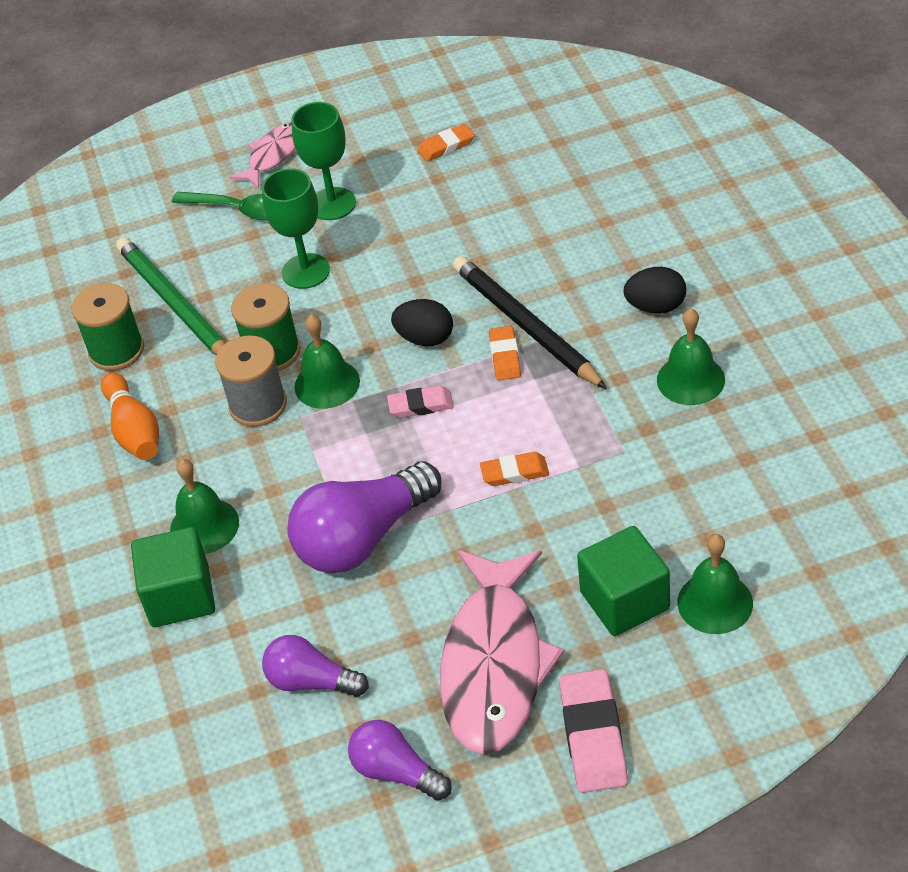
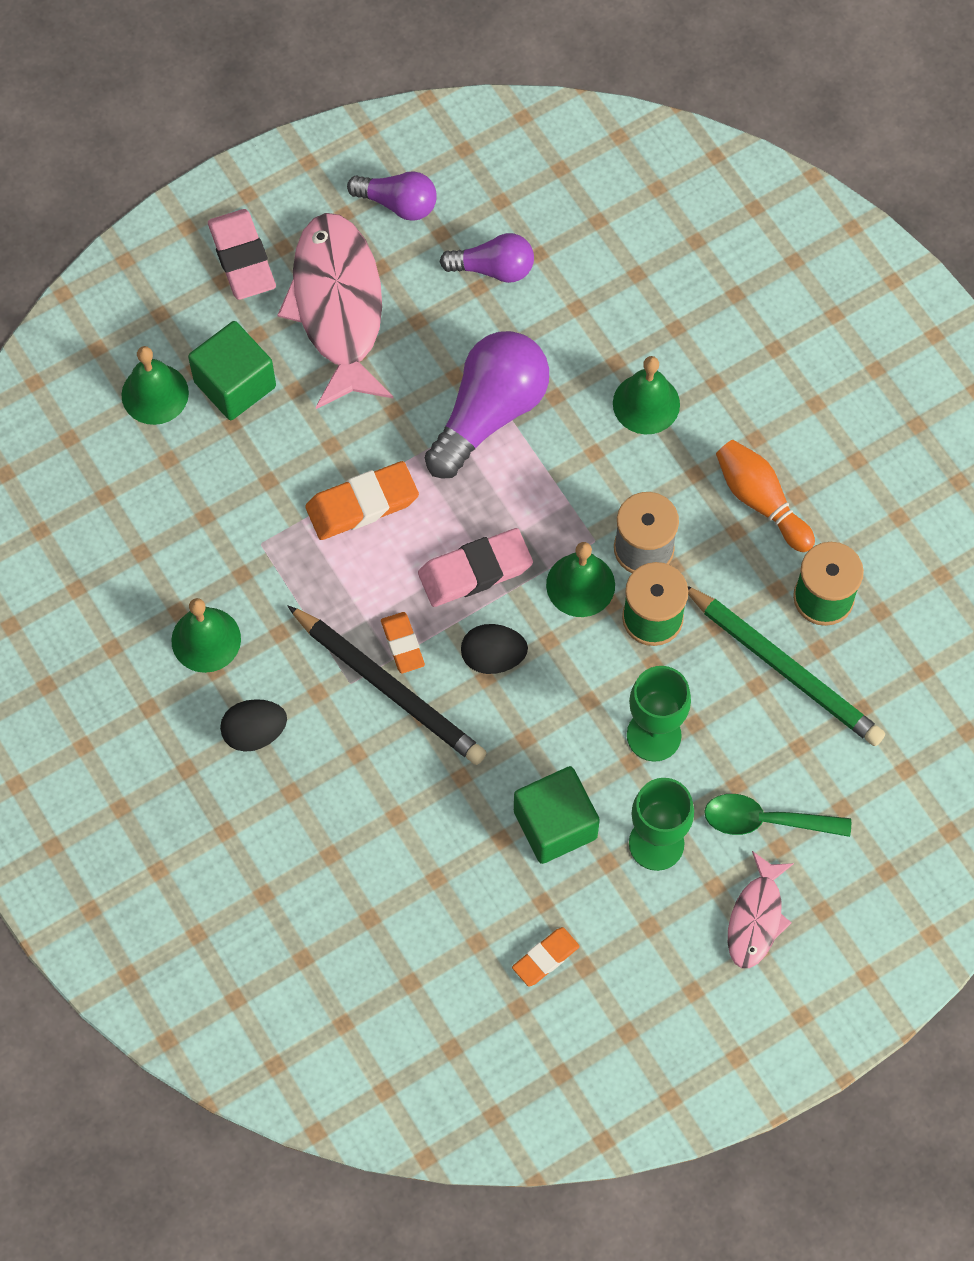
camera: 160 degrees right, 20 degrees up
(180, 596) = (641, 329): green cube -> green cube (555, 824)
(420, 405) = (475, 570): pink eraser -> pink eraser, size x1.68
(514, 472) = (362, 504): orange eraser -> orange eraser, size x1.68

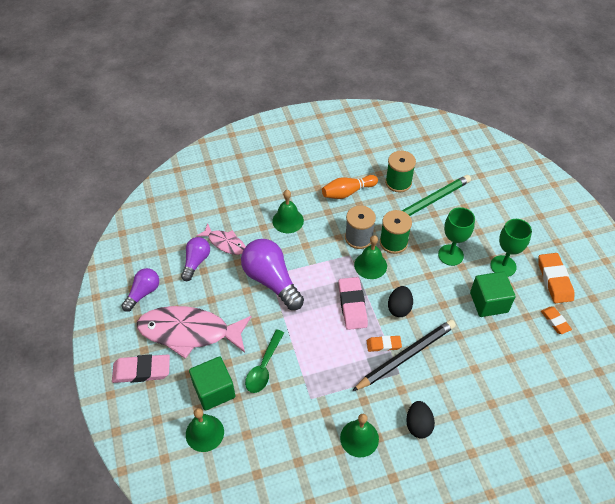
camera: 75 degrees left, 15 degrees down
(362, 504) = (302, 345): orange eraser -> orange eraser (554, 280)
(756, 918) = (542, 239): pink fish -> pink fish (225, 243)
(765, 820) = (497, 225): green spoon -> green spoon (264, 367)

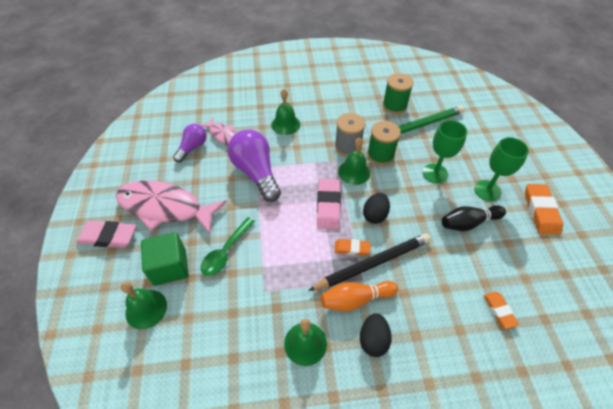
camera: 10 degrees right, 0 degrees up
(143, 293) = (136, 167): purple light bulb -> none
(347, 192) = (346, 108): orange bowling pin -> orange bowling pin (355, 299)
(488, 302) = (468, 223): green cube -> black bowling pin
(555, 321) = (539, 252): orange eraser -> orange eraser (499, 310)

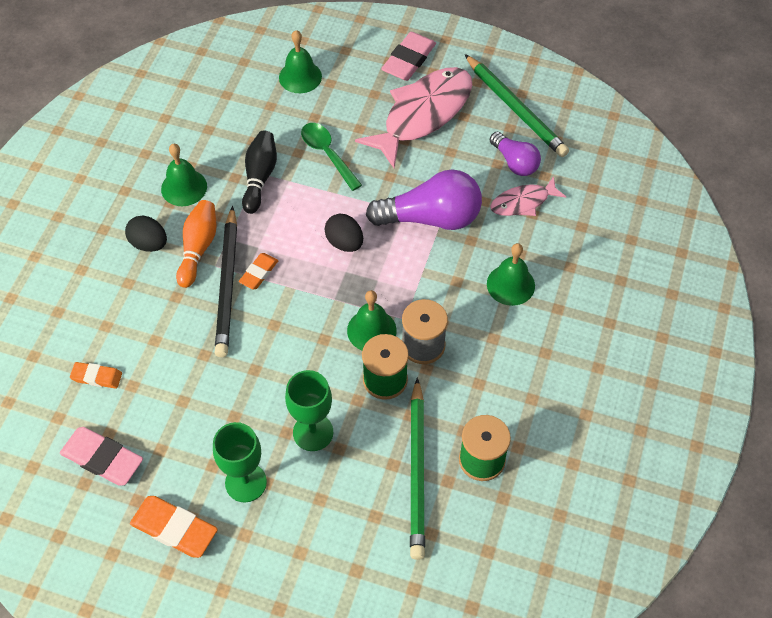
camera: 115 degrees right, 5 degrees up
(144, 160) = (515, 109): none -> green pencil
(170, 267) = (337, 103): green cube -> none
(328, 206) = (333, 275): pink eraser -> pink eraser (102, 458)
(375, 215) = (289, 320): black egg -> black egg (344, 242)
(468, 223) = (214, 421): black bowling pin -> black bowling pin (260, 177)

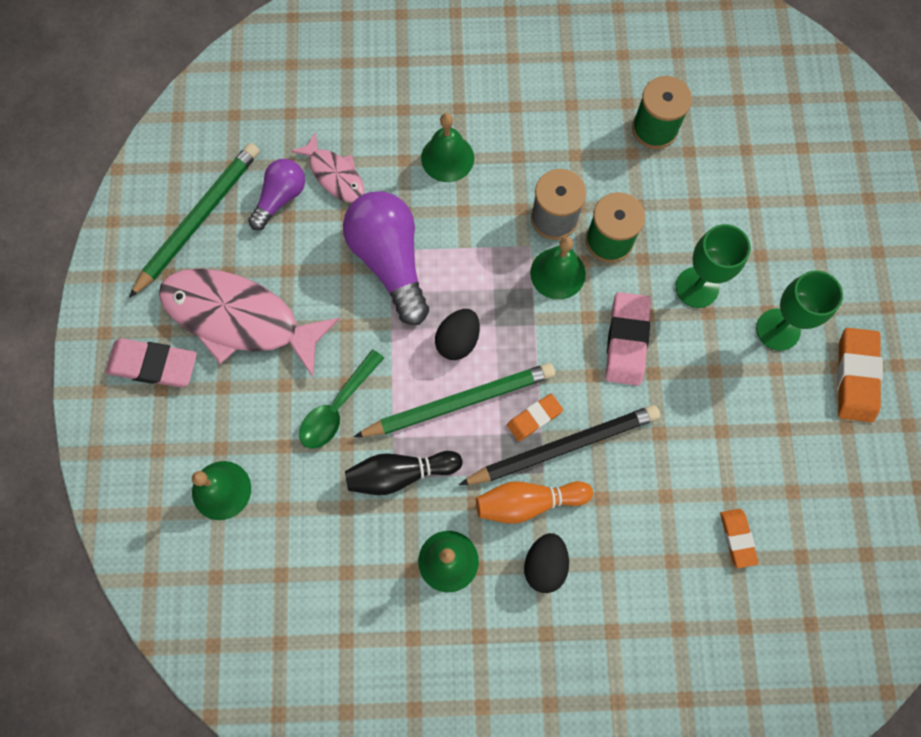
camera: 110 degrees left, 15 degrees up
(102, 458) = (822, 483): pink eraser -> pink eraser (626, 341)
(259, 273) = (534, 418): orange eraser -> orange eraser turned 45 degrees counterclockwise
(417, 471) = (692, 180): green pencil -> green pencil (459, 402)

